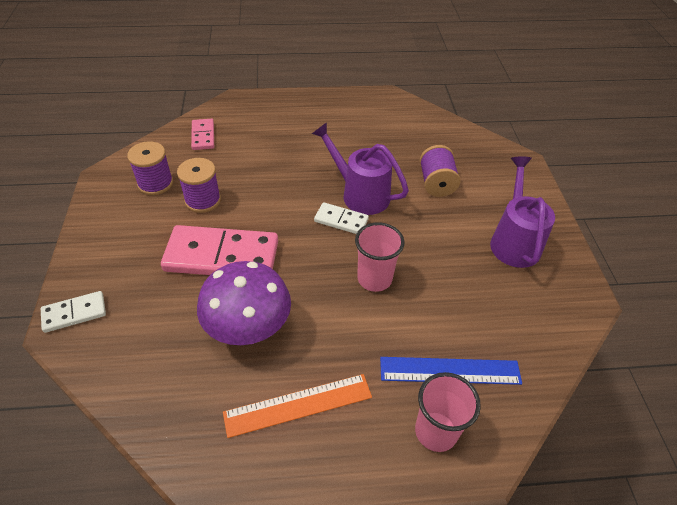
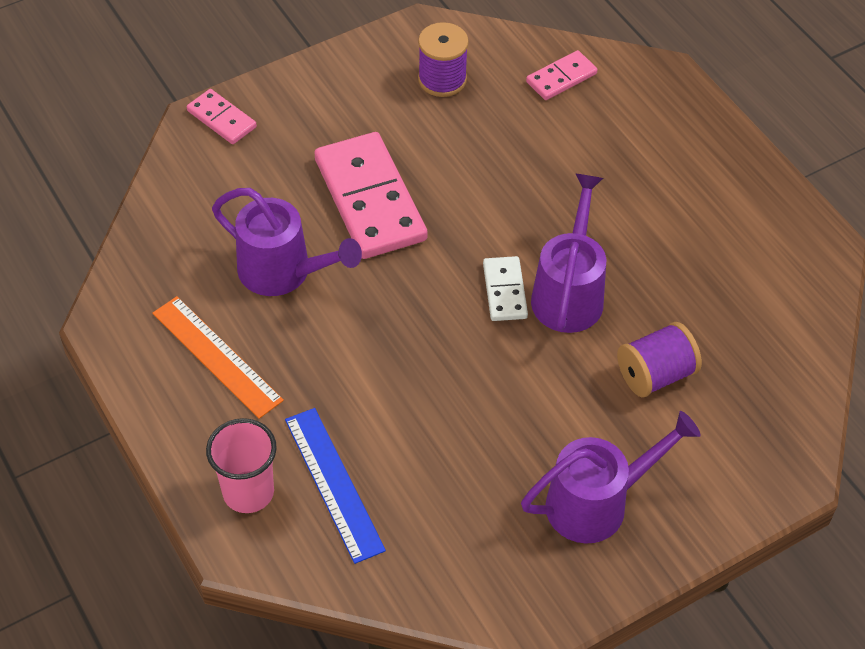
camera: 65 degrees right, 5 degrees up
(74, 313) = (222, 119): white domino -> pink domino
(203, 200) = (445, 138): purple spool -> none
(248, 329) = (284, 272): purple mushroom -> purple watering can
(374, 279) = (427, 363): pink cup -> none

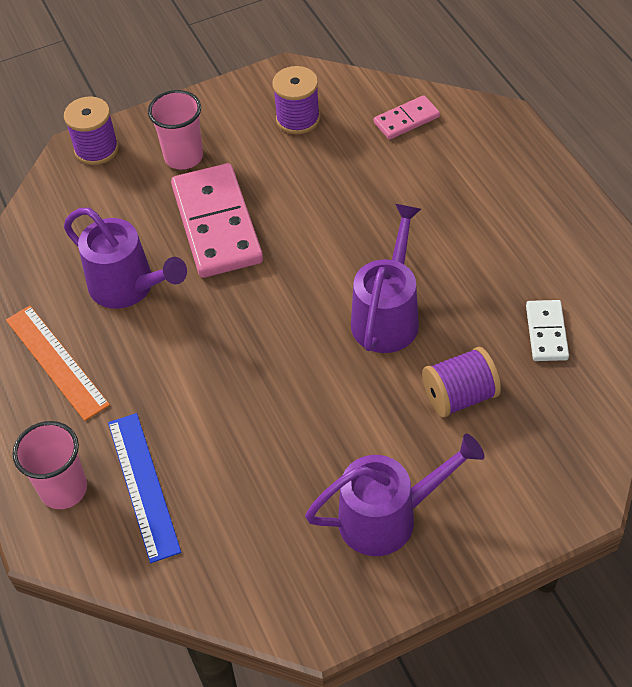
camera: 10 degrees right, 0 degrees up
(222, 119) = (96, 149): pink domino -> purple spool
(321, 125) = (183, 157): none -> pink cup
(504, 291) = (327, 312): white domino -> white domino (546, 332)

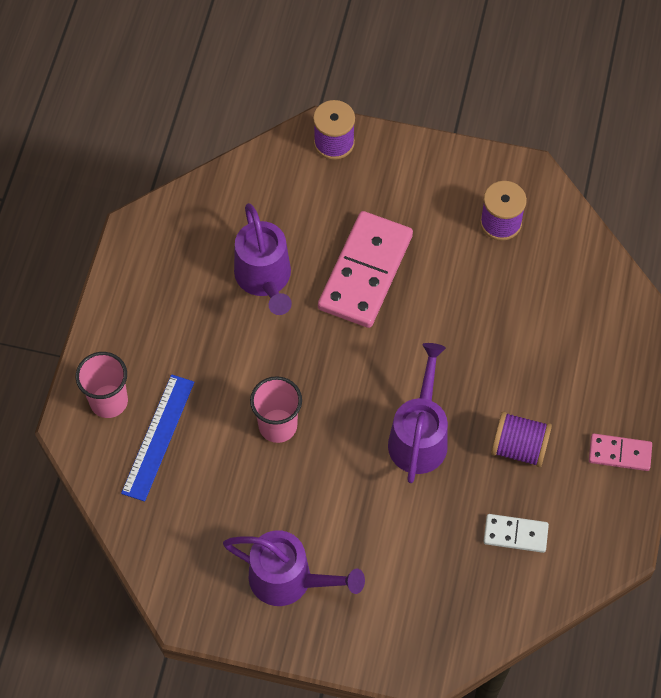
camera: 35 degrees right, 10 degrees up
(56, 361) = (174, 302): orange ruler -> none
(183, 157) = (389, 195): pink cup -> pink cup (278, 426)
(387, 315) = (419, 436): purple watering can -> purple watering can turned 45 degrees counterclockwise
(406, 120) = (581, 283): pink domino -> pink domino (619, 453)
(459, 396) = (411, 534): purple spool -> purple spool (519, 447)
(546, 332) = (515, 534): white domino -> white domino turned 60 degrees clockwise

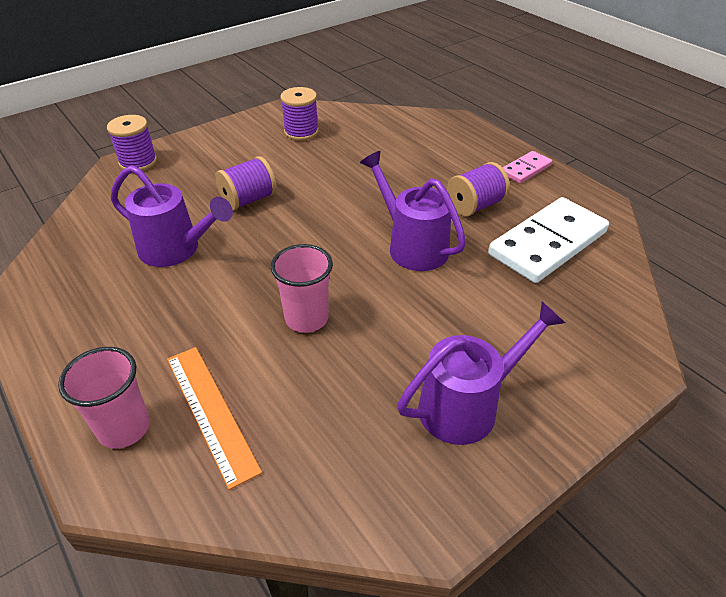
camera: 50 degrees left, 20 degrees down
(158, 437) = (210, 412): blue ruler -> orange ruler
(365, 272) = (248, 200): pink domino -> purple spool
(515, 534) = (547, 243): white domino -> white domino, size x2.00

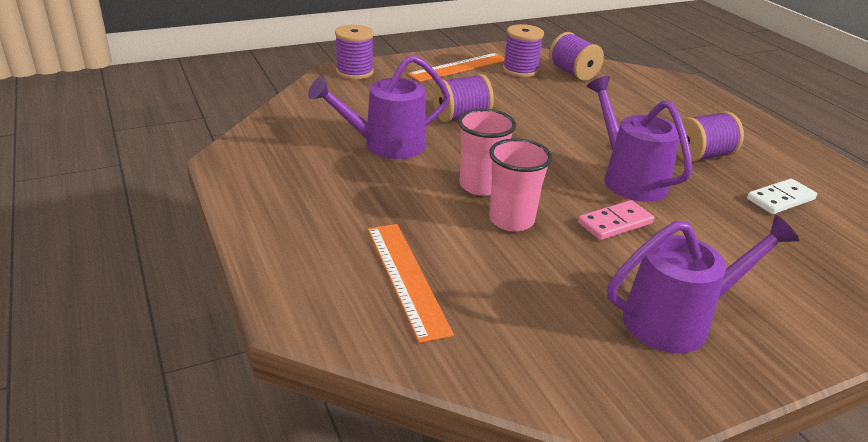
camera: 10 degrees right, 10 degrees down
(124, 428) = (320, 275): pink cup -> pink cup (480, 186)
(177, 250) = (385, 145): purple watering can -> purple watering can turned 120 degrees clockwise
(242, 138) = (459, 67): none -> orange ruler
(351, 127) = (573, 73): none -> purple spool
(525, 169) = (761, 133): pink domino -> pink domino (615, 223)
(547, 243) = (780, 199): white domino -> white domino, size x0.50

